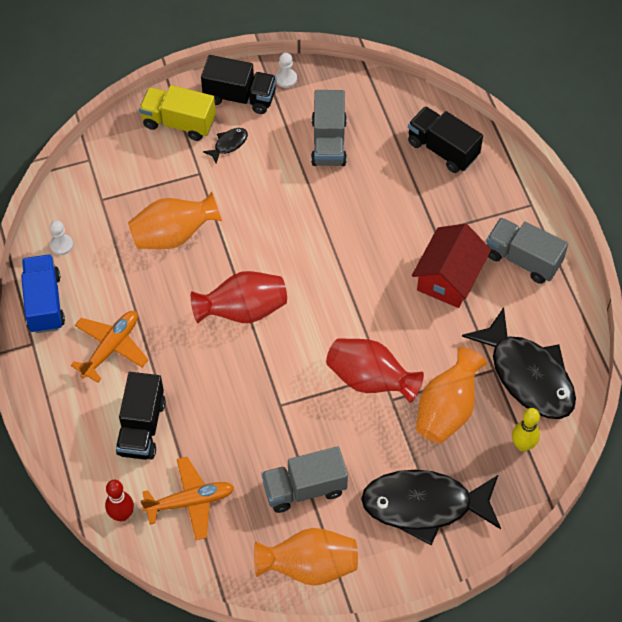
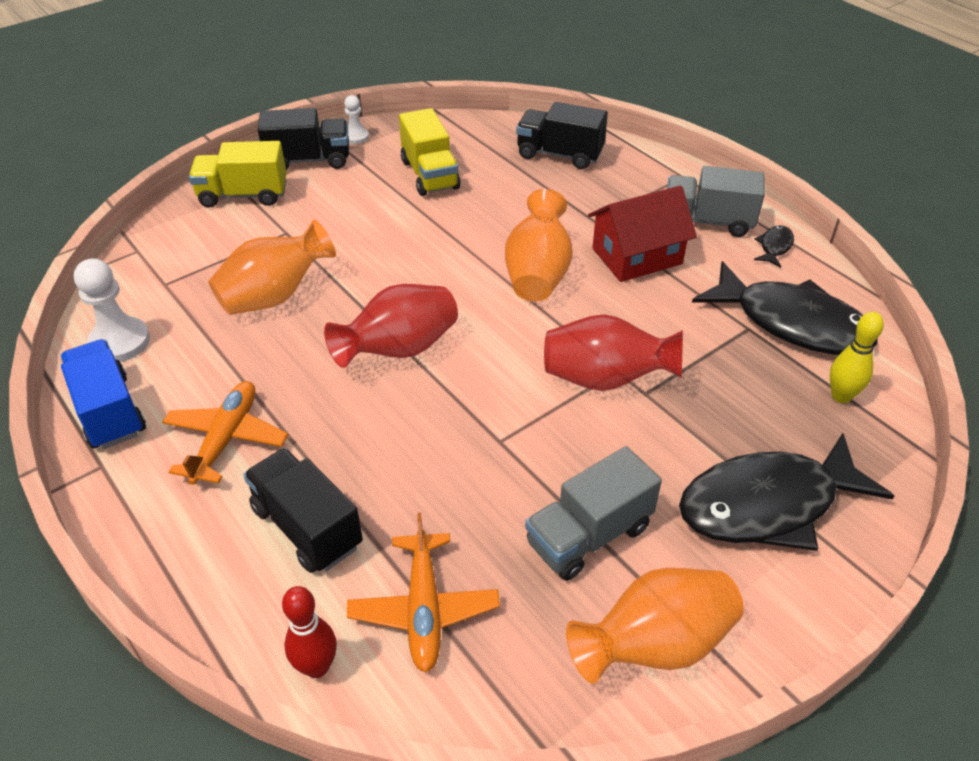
camera: 20 degrees left, 15 degrees down
(61, 245) = (120, 342): white pawn -> white pawn, size x1.76
(142, 427) = (307, 527): black truck -> black truck turned 150 degrees clockwise
(190, 502) = (423, 609): orange plane -> orange plane turned 120 degrees clockwise
(228, 144) = (312, 200): black fish -> black fish (774, 247)
(329, 142) = (430, 175): grey truck -> yellow truck
(447, 409) = (722, 384): orange vase -> orange vase (538, 274)
(449, 277) = (637, 256): red house -> red house turned 60 degrees clockwise

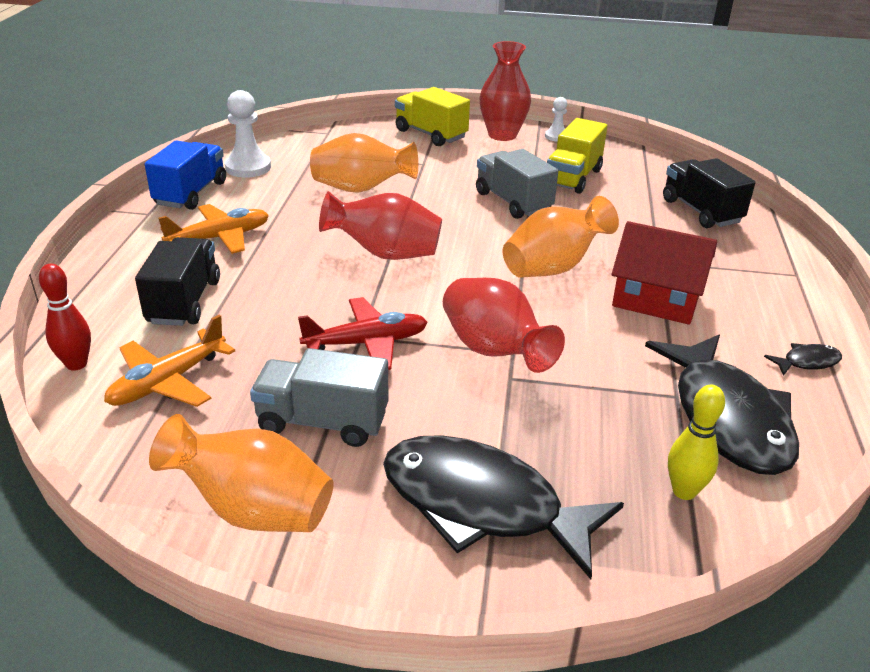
camera: 45 degrees right, 10 degrees down
(309, 160) = (502, 135): black truck -> red vase
(515, 443) = (367, 343): none -> red plane
(707, 221) = (766, 312): grey truck -> grey truck (513, 202)

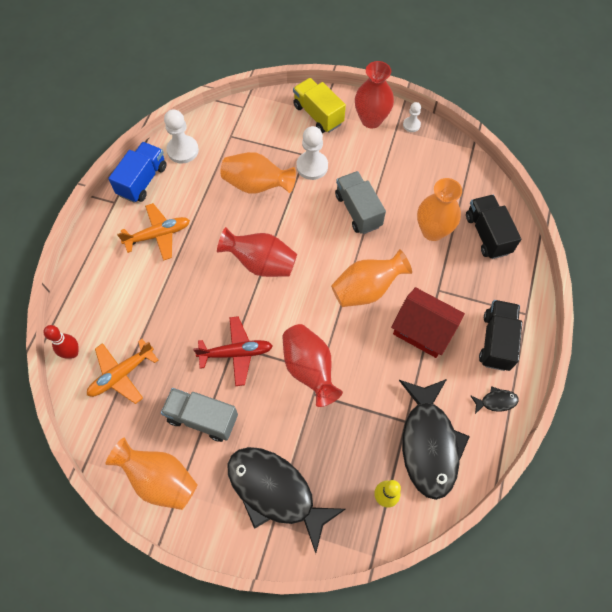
camera: 10 degrees right, 30 degrees up
(184, 302) = (133, 301): black truck -> black truck (496, 341)
(435, 171) = (312, 166): none -> white pawn
(573, 178) = (408, 183): yellow truck -> none
(625, 212) = (432, 231): none -> orange vase

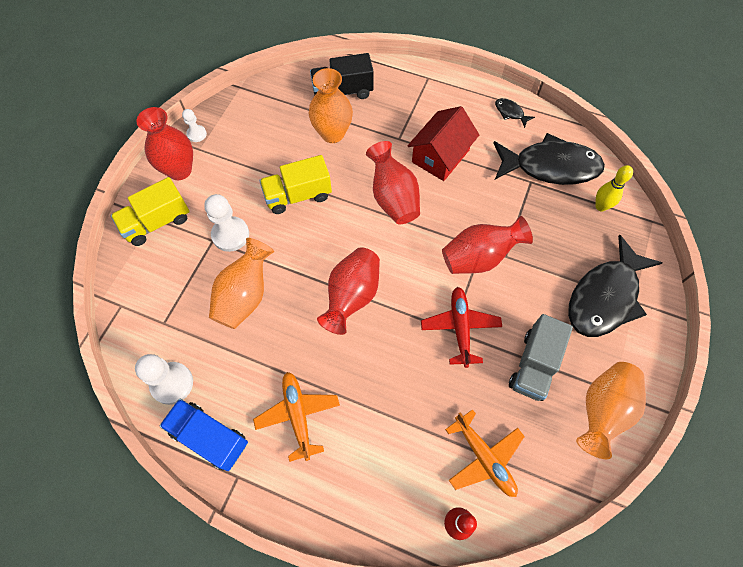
camera: 85 degrees left, 0 degrees up
(358, 211) = (298, 195): grey truck -> yellow truck
(366, 289) = (393, 198): orange vase -> red vase
(496, 341) = (453, 103): black truck -> none
(496, 401) = (510, 112): black fish -> black fish turned 45 degrees counterclockwise

